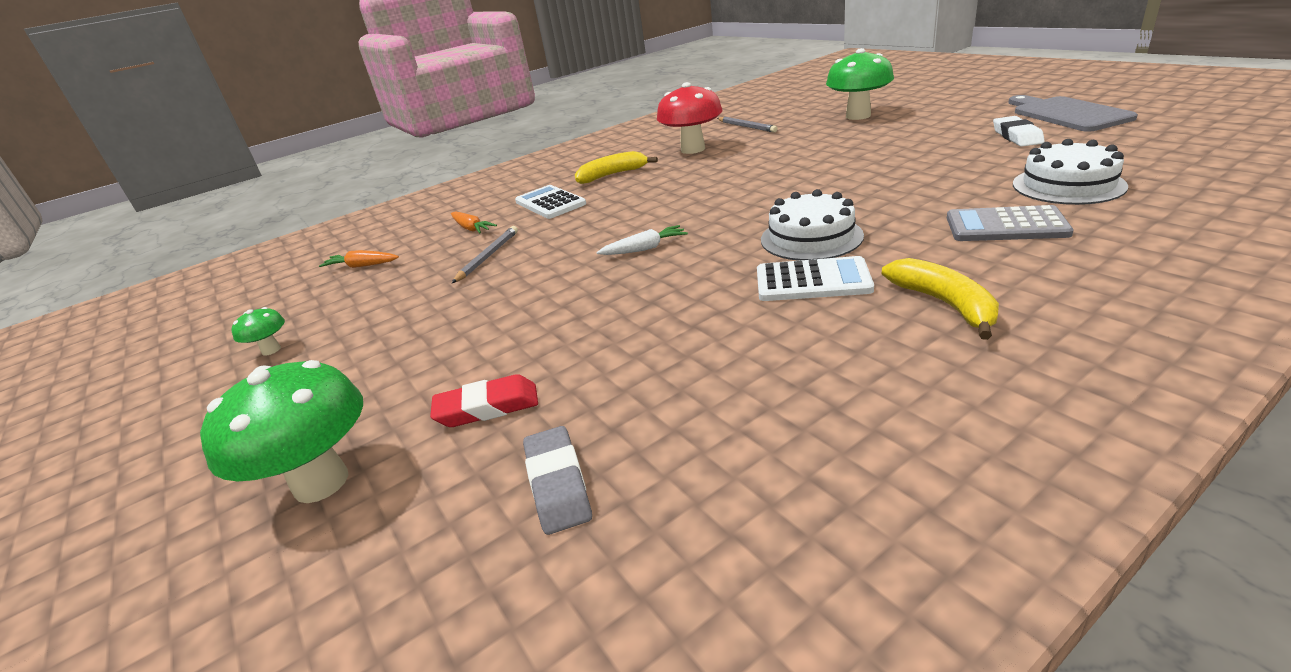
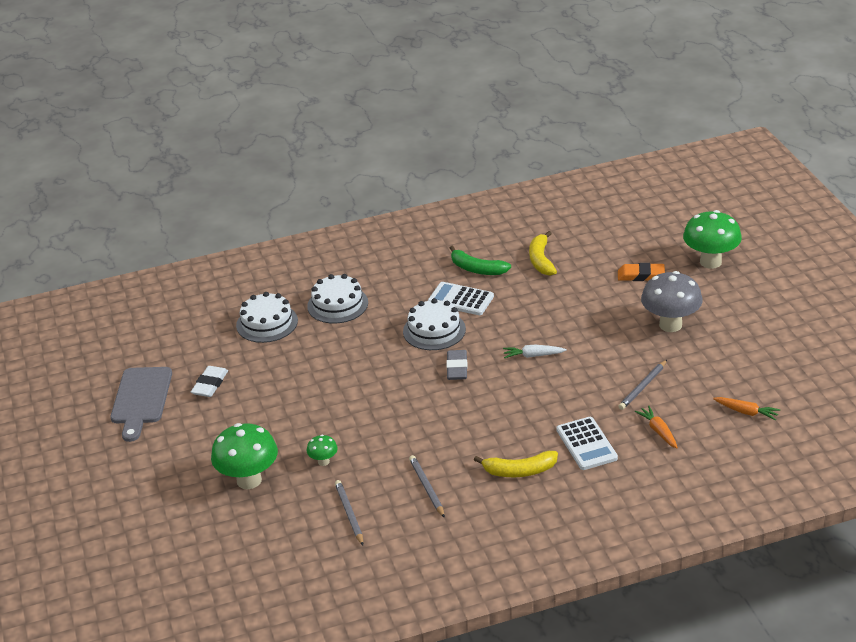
camera: 165 degrees left, 5 degrees up
(271, 350) = (778, 343): green mushroom -> green mushroom (323, 461)
(439, 333) = (670, 325): none -> grey mushroom
(487, 407) = (641, 275): red eraser -> orange eraser
(558, 484) = (613, 241): grey eraser -> grey eraser (457, 368)
(693, 149) = (427, 487): red mushroom -> grey pencil
(834, 334) = (477, 269): none -> green banana
(945, 304) = (420, 270): yellow banana -> yellow banana (541, 260)
(1005, 226) = (337, 304): grey calculator -> white cake

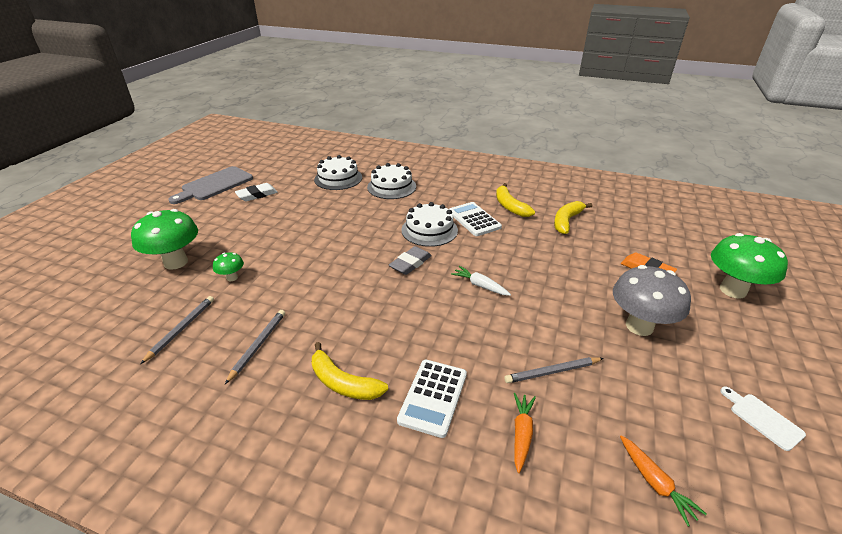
camera: 35 degrees right, 0 degrees up
(477, 269) = (510, 206): green banana -> yellow banana
(779, 345) = (763, 419): none -> white cutting board

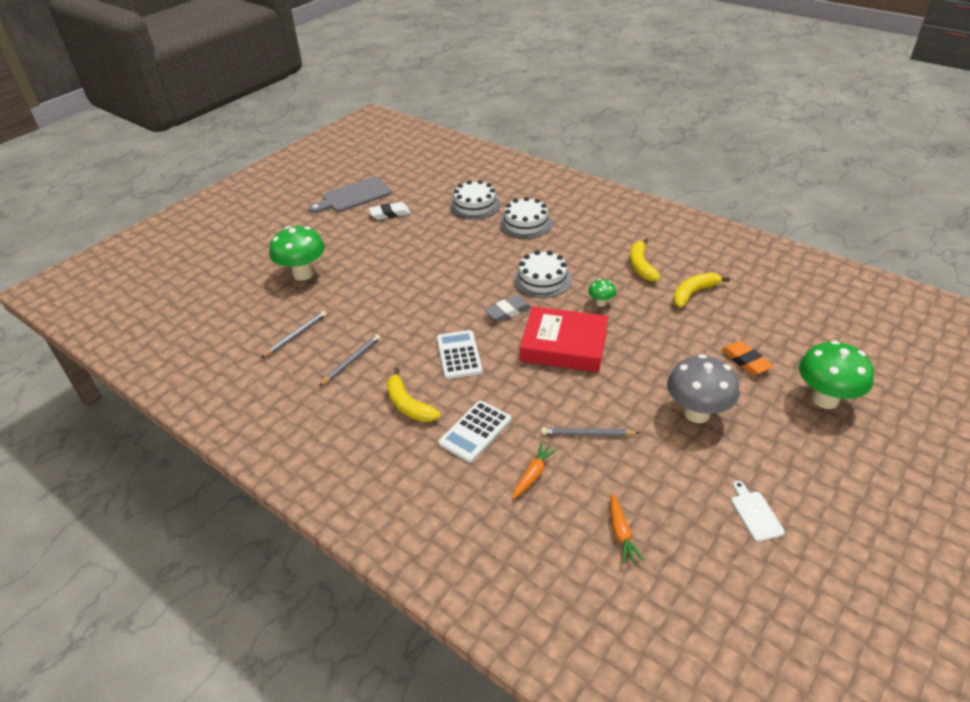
camera: 20 degrees right, 5 degrees up
(232, 277) = (346, 297): green mushroom -> green mushroom (601, 303)
(474, 219) = (594, 275): white calculator -> white calculator (459, 355)
(480, 286) = (564, 345): white carrot -> red book

